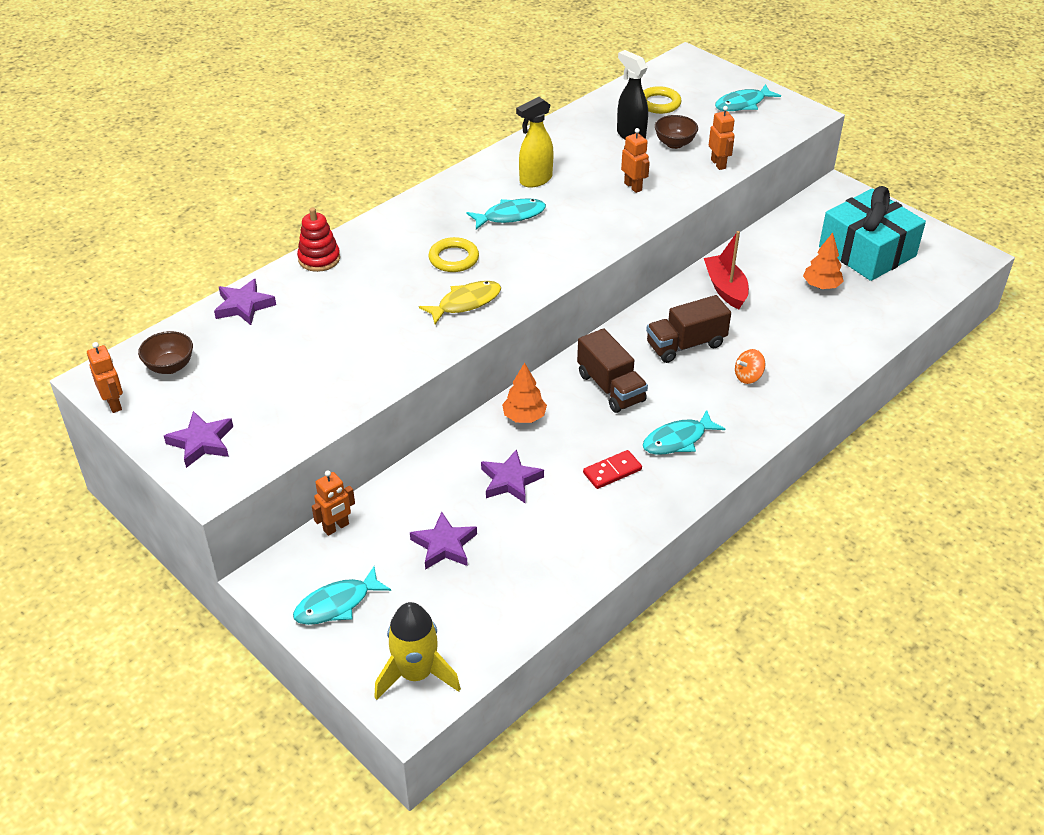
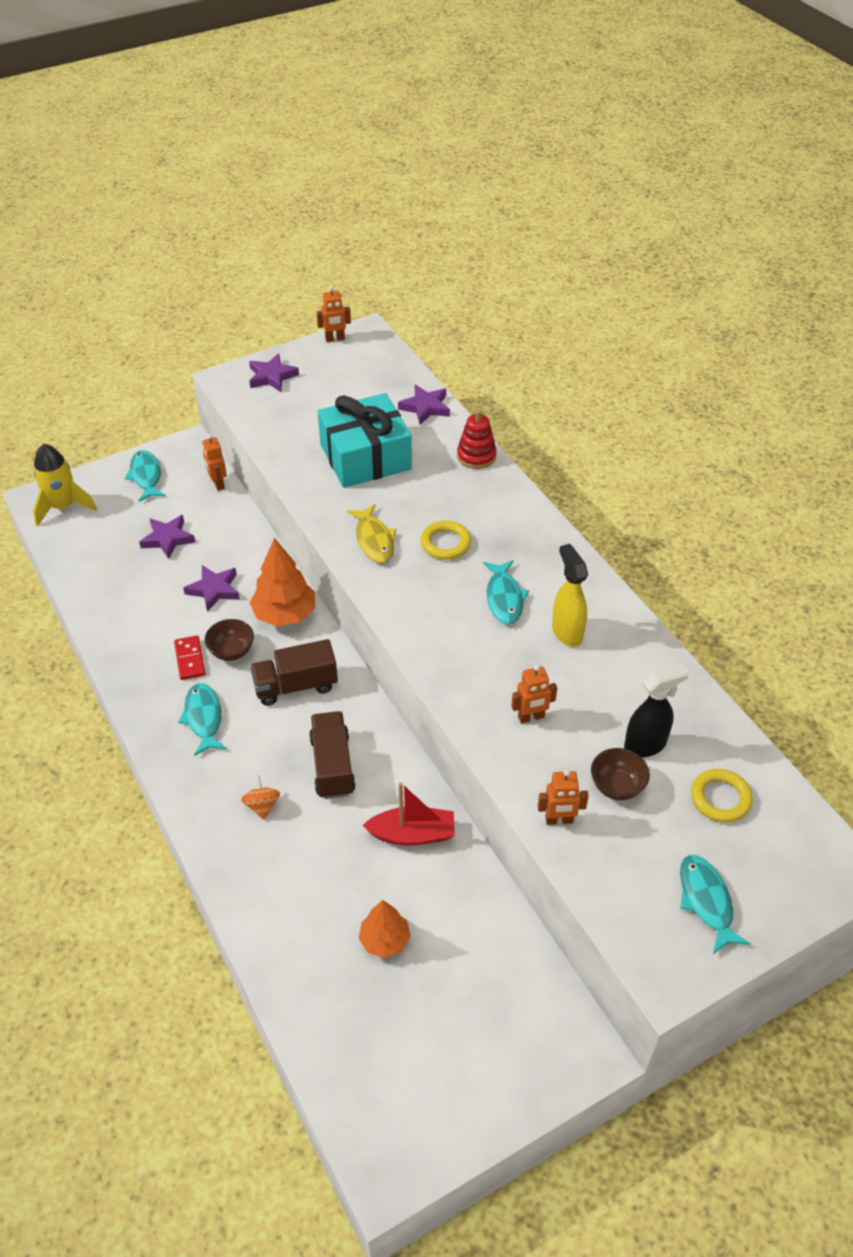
camera: 105 degrees right, 5 degrees up
(170, 366) = (364, 366): brown bowl -> brown bowl (231, 651)
(524, 417) = (284, 614): orange tree -> orange tree, size x1.57
(867, 251) = (437, 1028): turquoise gift -> turquoise gift (365, 457)

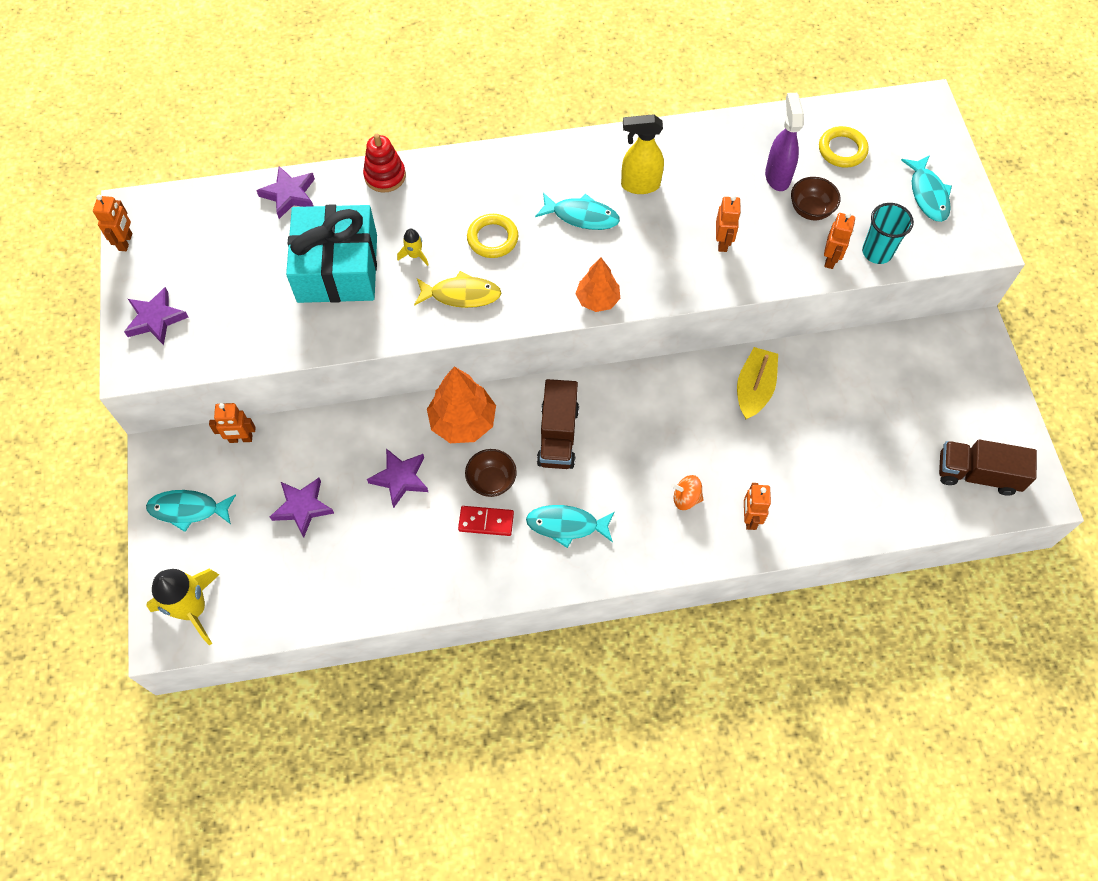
camera: 70 degrees left, 15 degrees up
(256, 867) = (749, 518): none -> orange robot
(332, 765) = (662, 430): brown truck -> brown truck (977, 474)
(384, 940) = (848, 439): orange tree -> orange tree (597, 300)
(402, 499) = (415, 255): none -> yellow rocket
(412, 834) = (754, 389): red boat -> yellow boat
(592, 864) = (877, 252): none -> turquoise cup
(645, 745) = (777, 176): black spray bottle -> purple spray bottle
(706, 901) = (927, 194): turquoise fish -> turquoise fish turned 105 degrees counterclockwise

